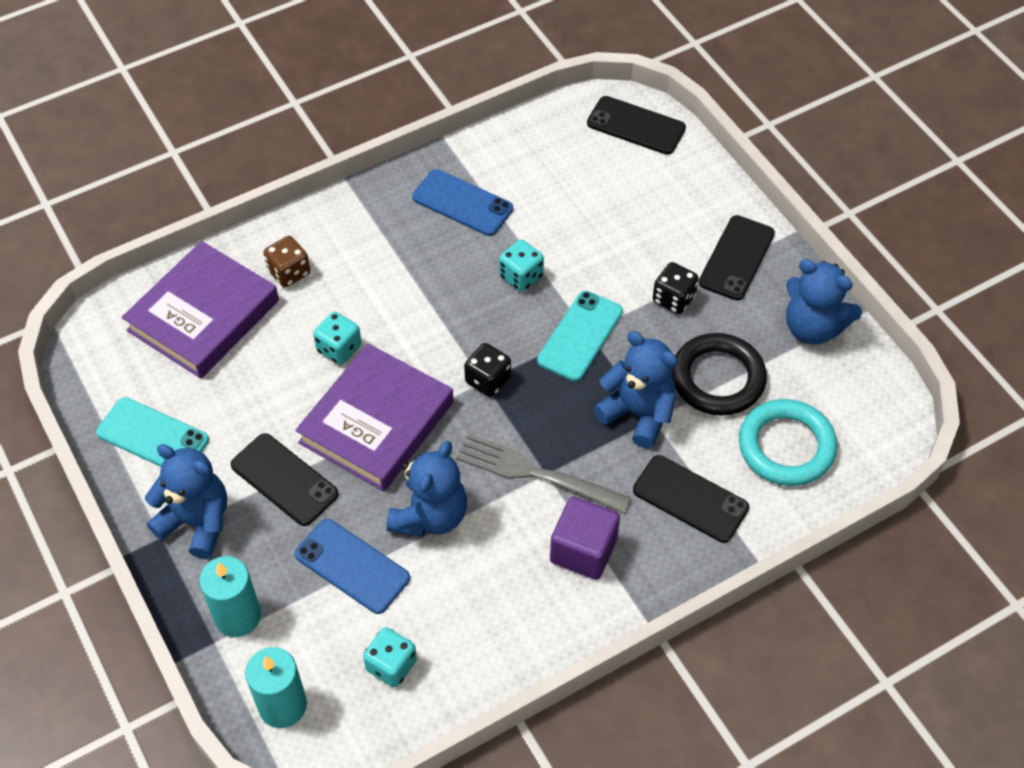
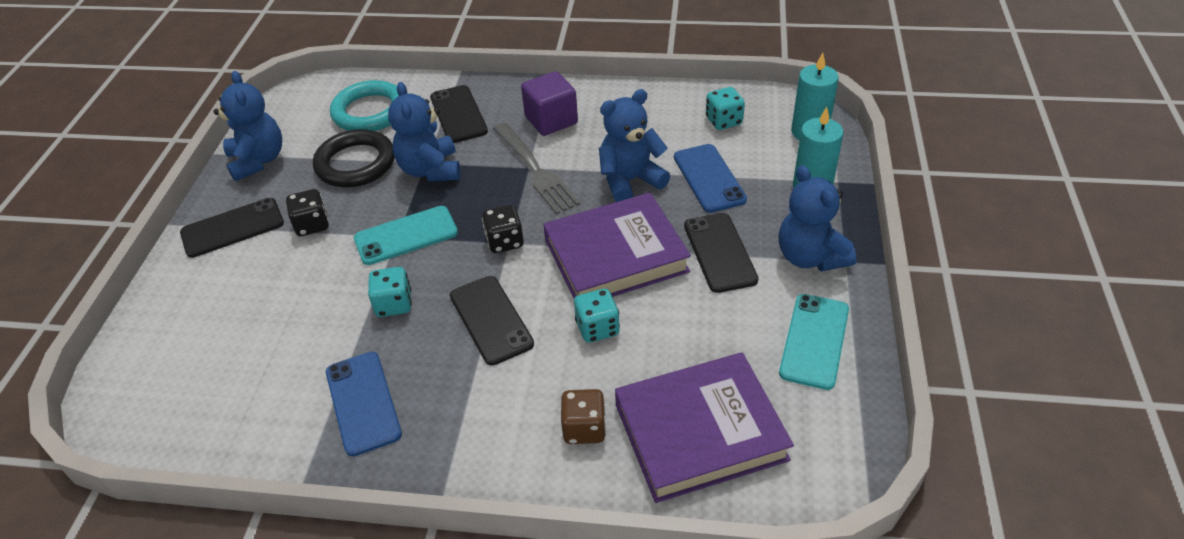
camera: 140 degrees left, 10 degrees down
(153, 436) = (814, 341): turquoise phone -> turquoise phone turned 45 degrees clockwise
(636, 126) = (133, 385): black phone -> black phone (491, 320)

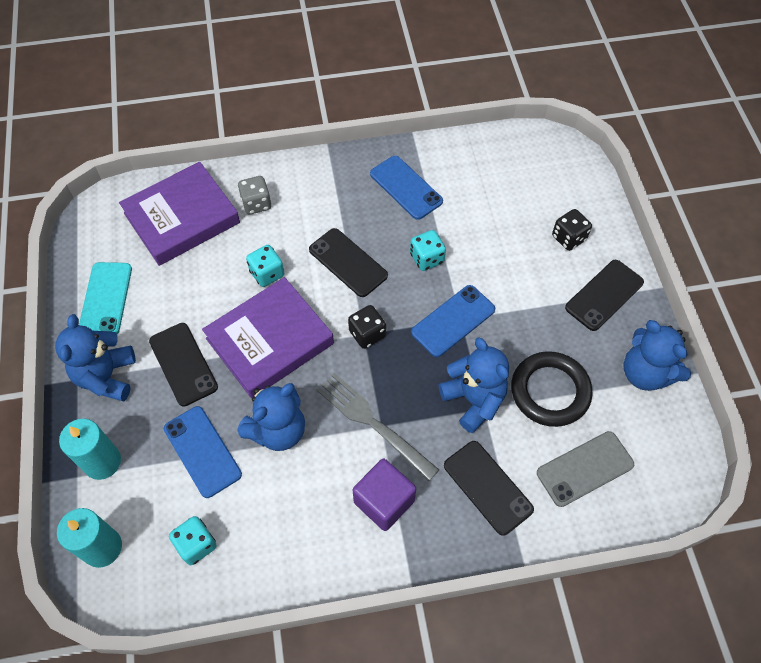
camera: 160 degrees right, 15 degrees up
(312, 225) = (539, 313): black dice -> black dice (568, 238)
(370, 112) = (585, 469): turquoise ring -> grey phone
(406, 236) = (453, 321): turquoise phone -> blue phone
(584, 428) = (256, 204): brown dice -> grey dice
(810, 257) = (106, 376): blue teddy bear -> blue teddy bear turned 135 degrees counterclockwise

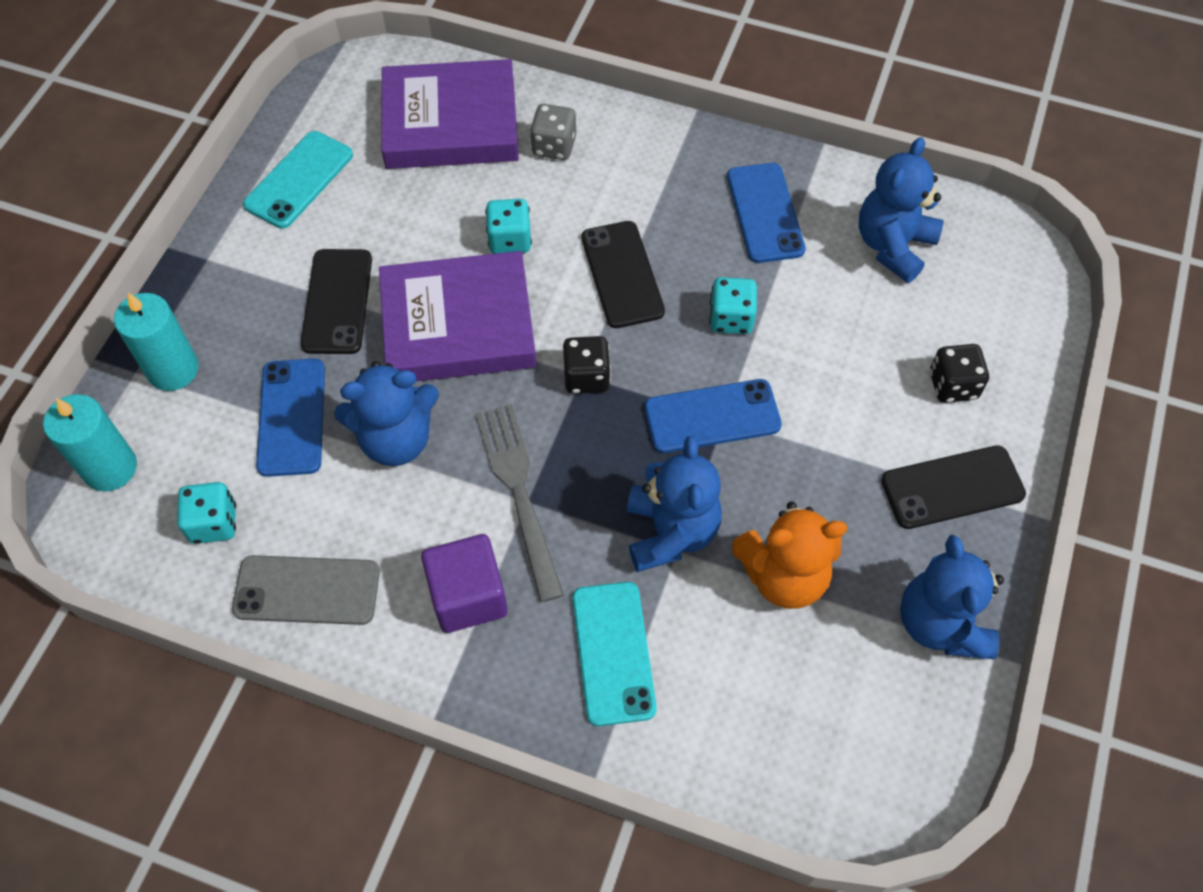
camera: 30 degrees right, 0 degrees up
(106, 376) = (241, 272): blue teddy bear -> blue teddy bear (893, 246)
(488, 487) = (613, 653): black phone -> turquoise phone
(550, 391) = (783, 575): black ring -> orange teddy bear
(585, 469) = (762, 702): grey phone -> grey phone (307, 590)

